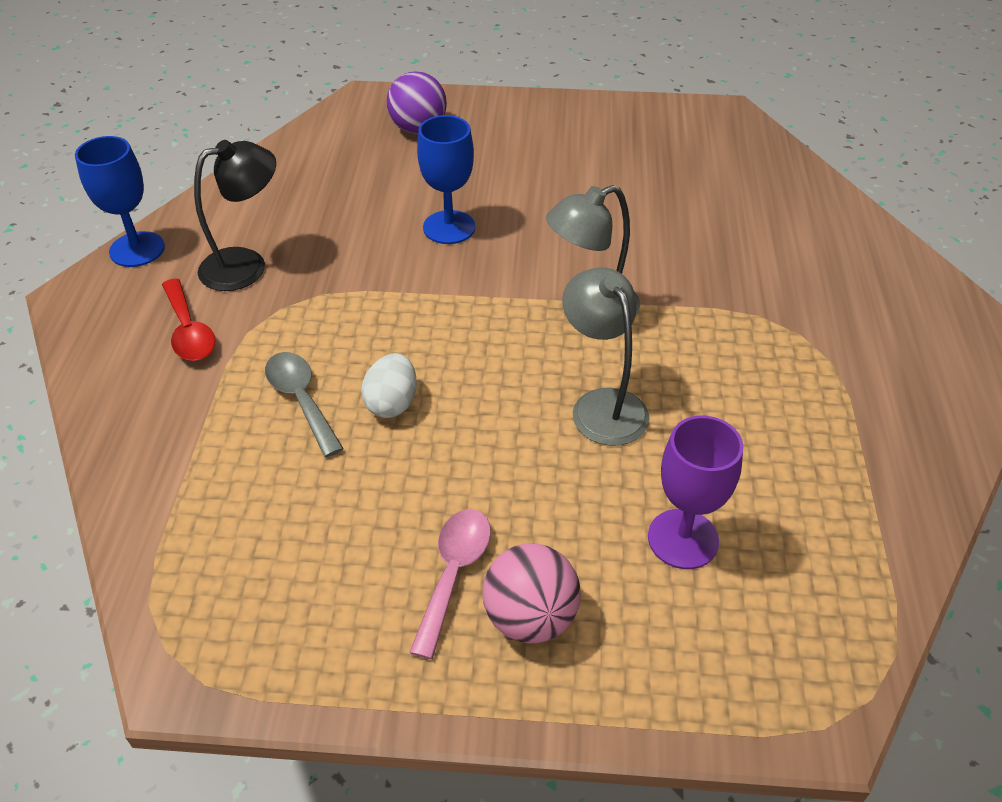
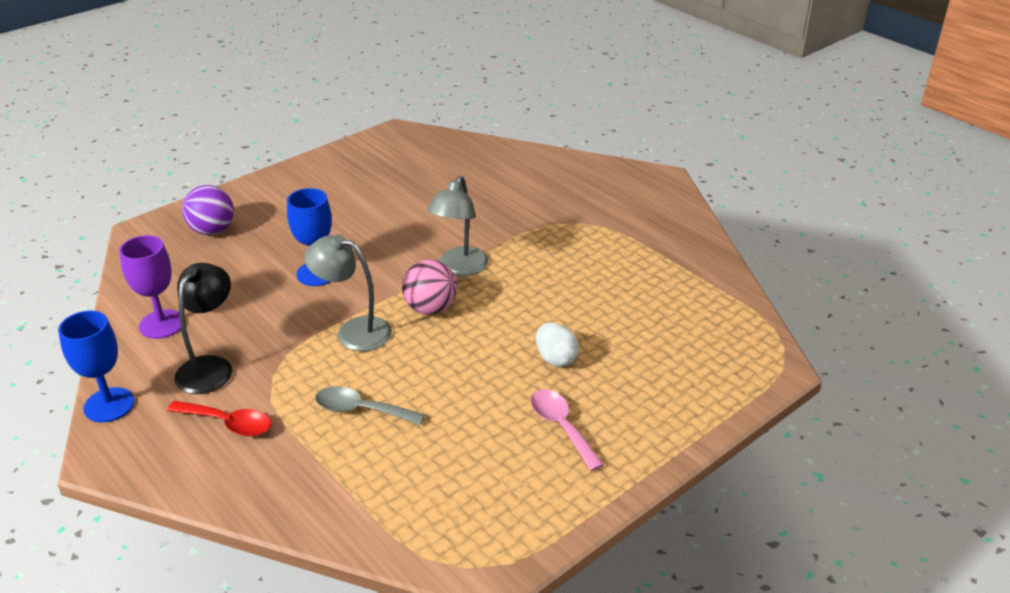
camera: 45 degrees left, 10 degrees down
(392, 403) = (417, 377): white egg -> white egg (556, 358)
(530, 617) = (620, 418): pink ball -> pink ball (430, 308)
(602, 405) = (528, 309): grey lamp -> grey lamp (353, 331)
(683, 539) = (641, 340): purple goblet -> purple goblet (162, 324)

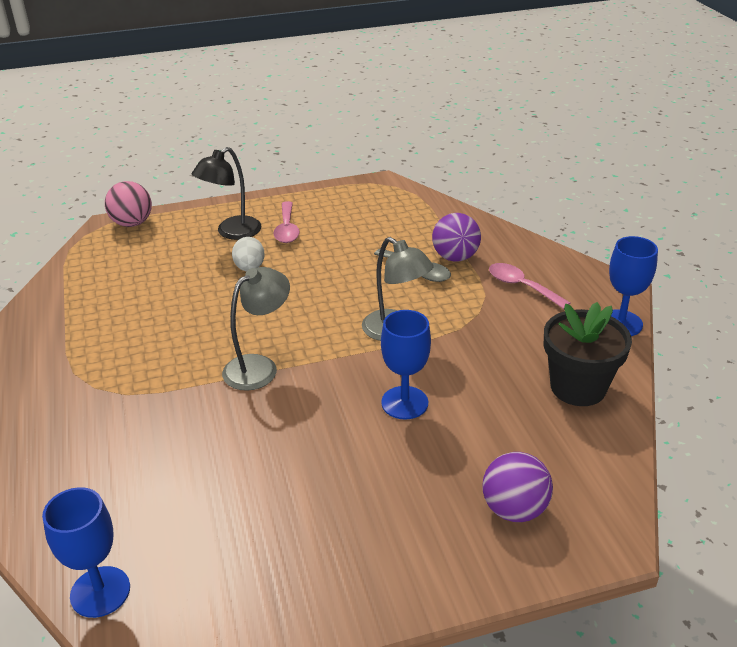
camera: 155 degrees left, 0 degrees up
(162, 324) = (578, 387): purple goblet -> black flower pot
(210, 367) = (531, 333): black lamp -> black lamp (232, 232)
(228, 423) = (521, 286): red spoon -> pink spoon
(321, 445) = (455, 257): none -> purple ball
(430, 308) = (315, 333): pink ball -> pink ball (132, 223)
(451, 142) = (100, 592): none -> blue goblet

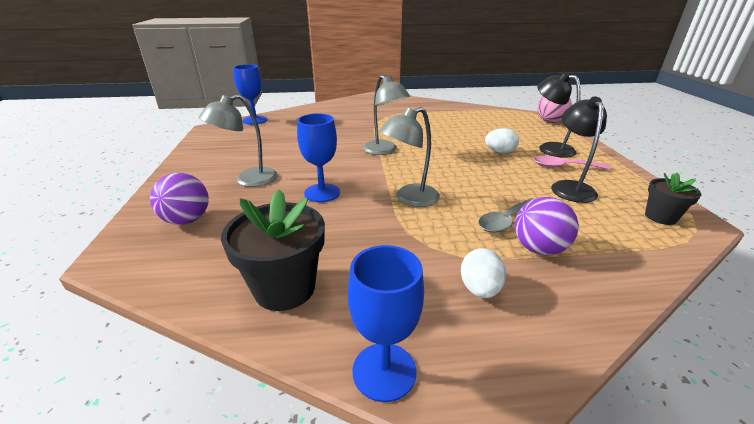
camera: 100 degrees right, 5 degrees down
(337, 231) = (570, 187): none -> black lamp
(380, 196) = (660, 217): none -> black flower pot
(391, 489) = (248, 180): none -> grey lamp
(521, 286) = (479, 289): pink spoon -> white egg

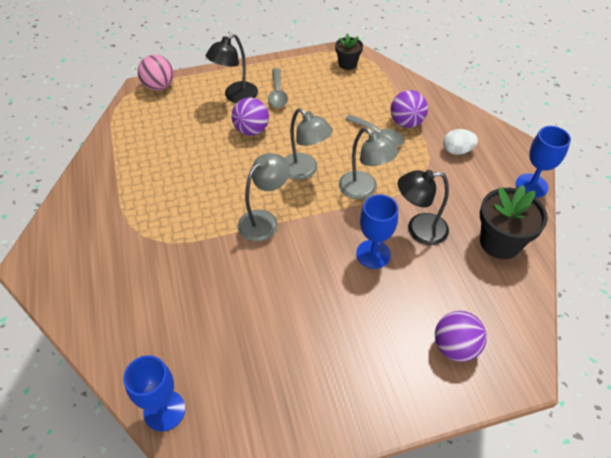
camera: 100 degrees left, 20 degrees up
(248, 180) = (366, 329): grey lamp -> grey lamp (305, 171)
(500, 152) = (251, 130): white egg -> purple ball
(564, 167) = (277, 94): pink spoon -> grey spoon
(570, 187) = (315, 96): black lamp -> black lamp (419, 230)

